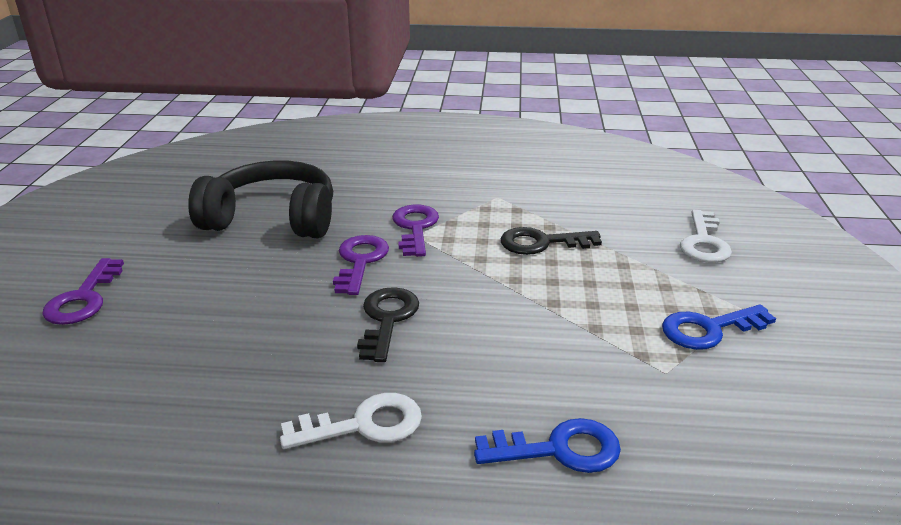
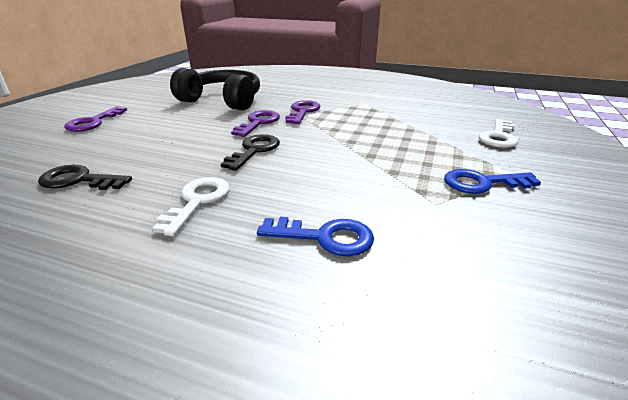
camera: 15 degrees right, 0 degrees up
(364, 425) = (198, 201): white key -> white key turned 75 degrees counterclockwise
(541, 243) = (380, 126): black key -> black key (79, 180)

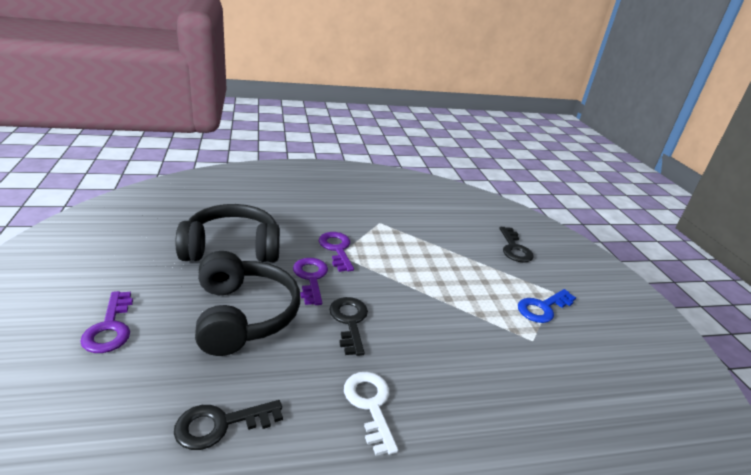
camera: 35 degrees left, 0 degrees up
(179, 132) = (243, 315): none -> black headphones
(325, 237) = (498, 404): blue key -> none
(498, 137) = (514, 248): white key -> black key

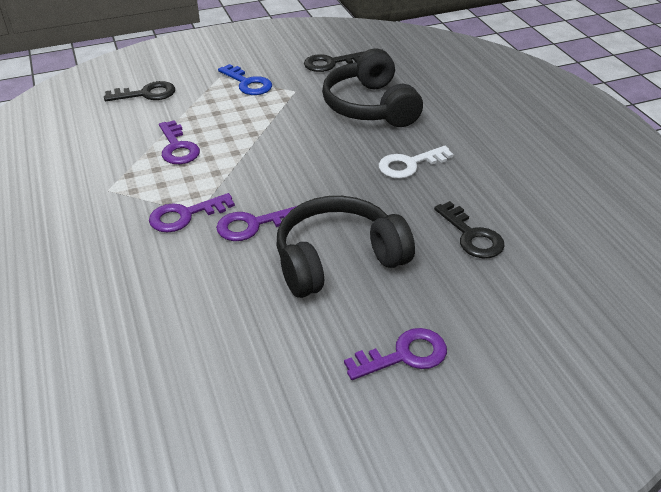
camera: 95 degrees left, 10 degrees up
(232, 248) = (211, 306): black headphones -> black headphones (371, 106)
(349, 321) = (315, 188): black key -> black key (330, 63)
(429, 255) = (177, 147): none -> purple key

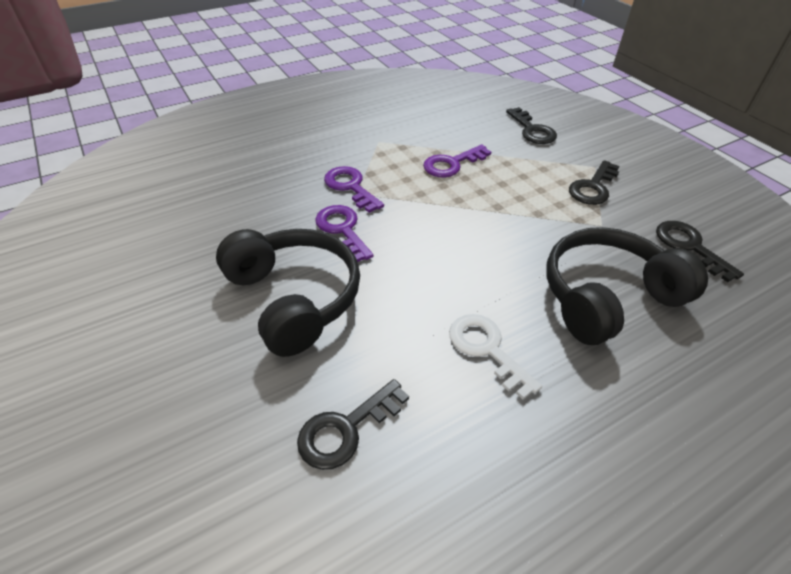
camera: 80 degrees right, 5 degrees up
(248, 83) = (593, 187): blue key -> black key
(404, 355) = (146, 367): purple key -> none

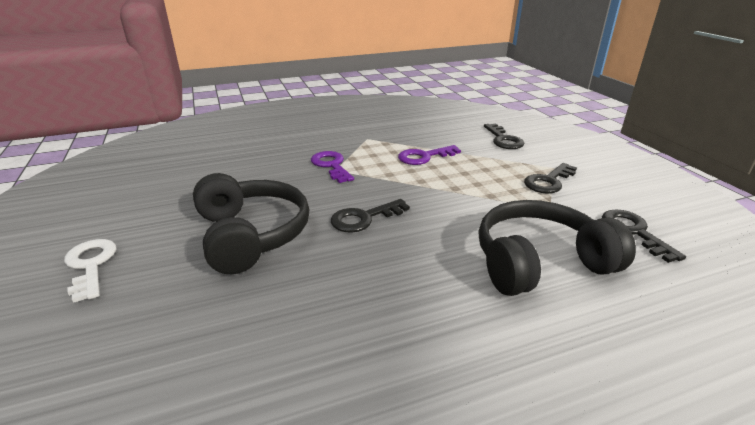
camera: 10 degrees right, 15 degrees down
(342, 230) = (312, 193): purple key -> none
(346, 429) = (252, 336): black key -> black key (364, 218)
(487, 349) = (408, 290): white key -> white key (91, 265)

